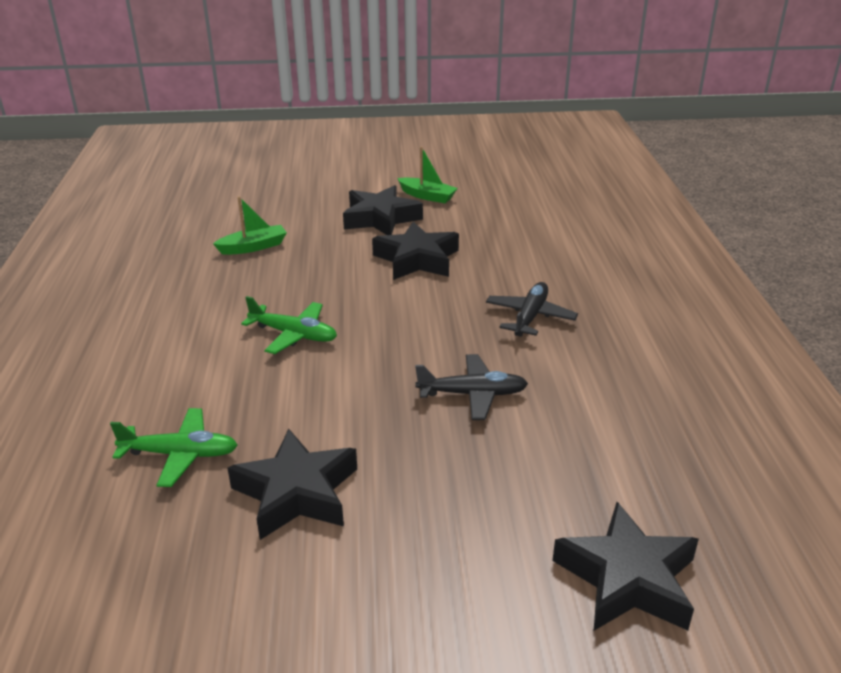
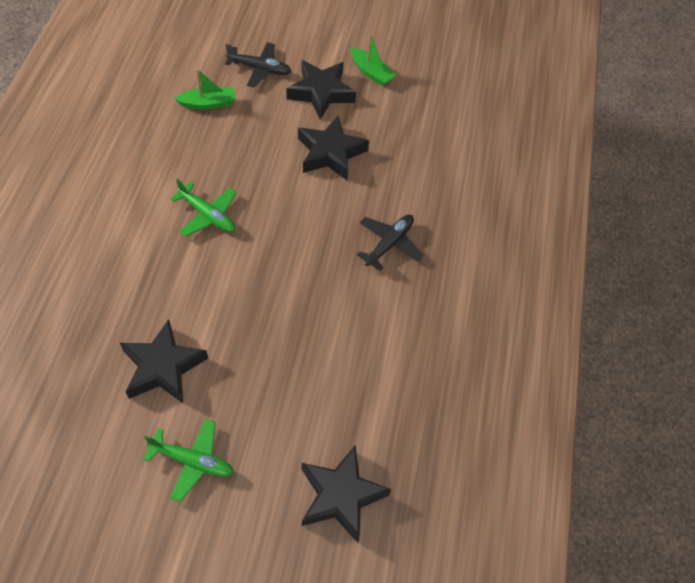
camera: 10 degrees right, 25 degrees up
(180, 454) = (99, 312): green plane -> green plane (193, 461)
(473, 394) = (312, 312): black plane -> black plane (260, 69)

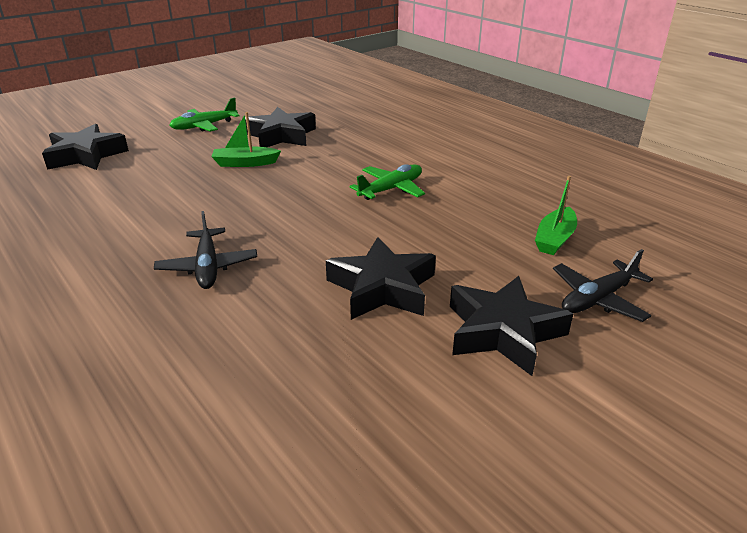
camera: 135 degrees right, 25 degrees down
(208, 215) = (391, 189): green plane -> green plane turned 150 degrees clockwise
(371, 72) = (509, 412): green boat -> green boat (245, 163)

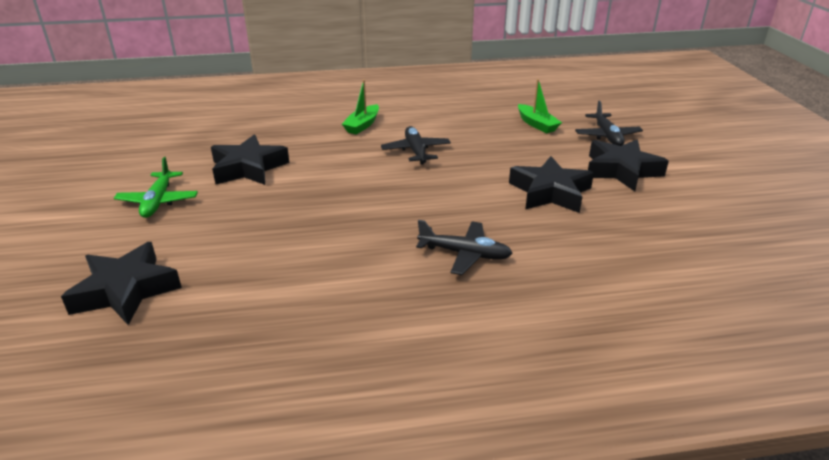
camera: 60 degrees left, 0 degrees up
(245, 163) = (287, 198): green boat -> green boat (362, 125)
(391, 189) = (416, 151): green plane -> black plane

